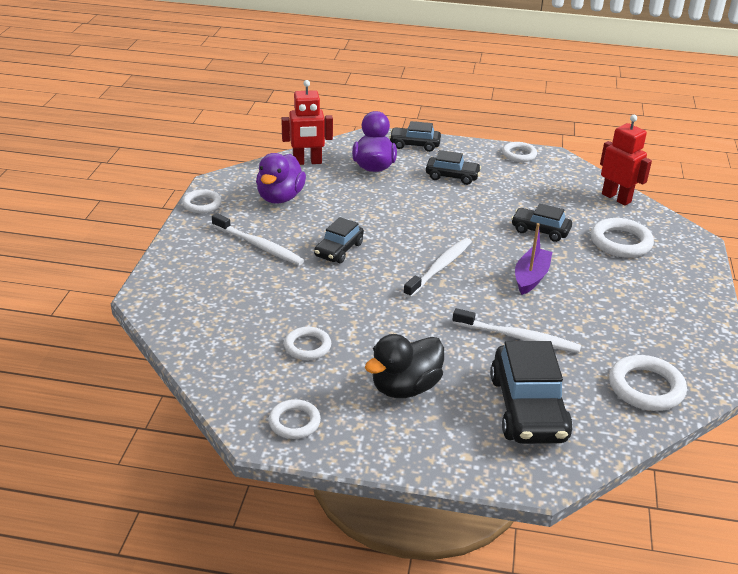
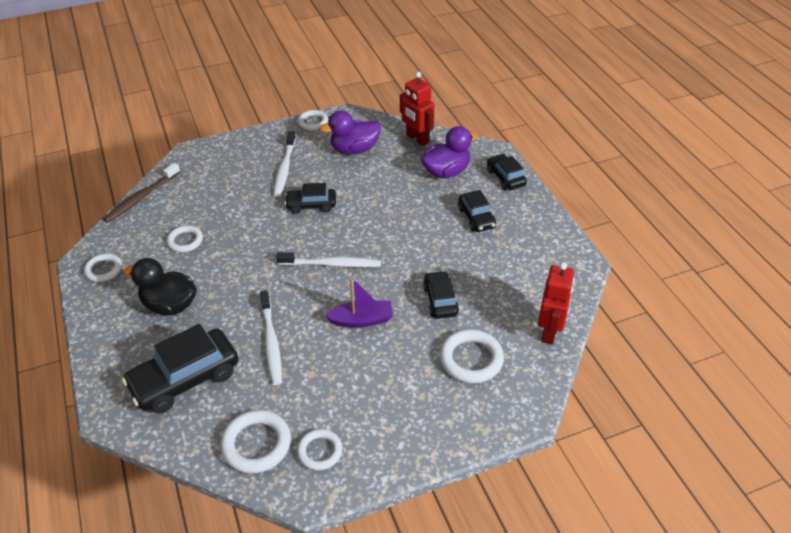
camera: 60 degrees right, 10 degrees up
(188, 357) = (141, 197): none -> brown toothbrush
(519, 154) = (559, 241): white ring -> white ring (320, 451)

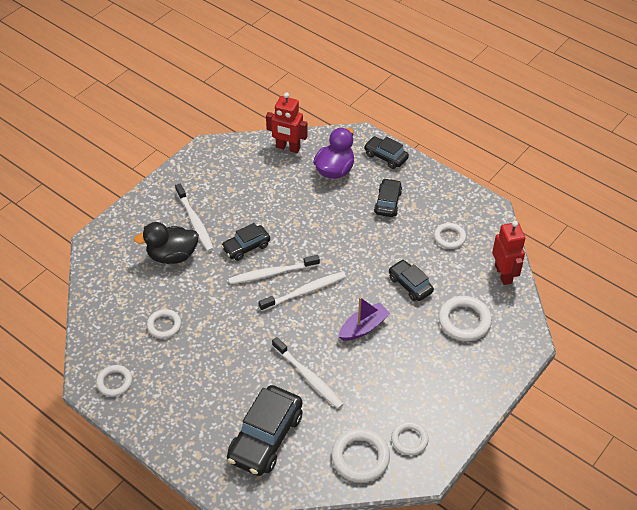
camera: 30 degrees left, 5 degrees up
(141, 197) = (87, 303): brown toothbrush -> none
(170, 305) = (200, 385): black duck -> black duck (172, 255)
(313, 122) = (183, 166): white ring -> white ring (449, 237)
(314, 236) = (271, 273): none -> white toothbrush
(354, 149) = (242, 179): purple duck -> none
(476, 218) = (388, 202): black car -> black car turned 120 degrees counterclockwise

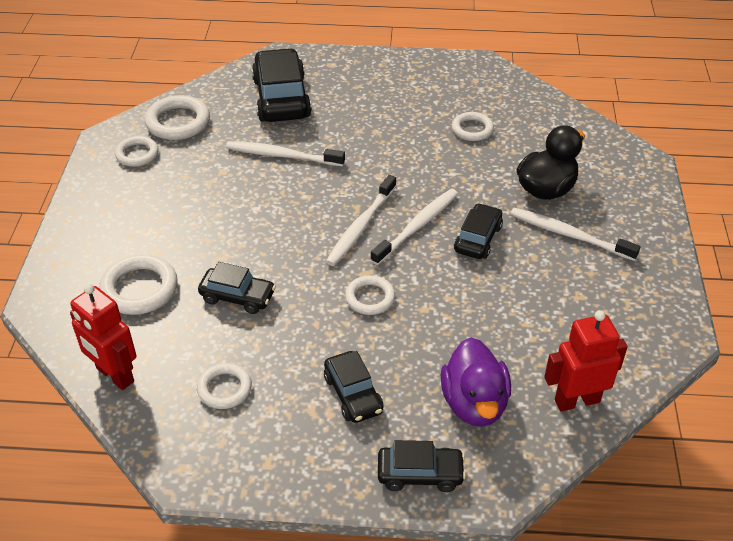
camera: 145 degrees right, 5 degrees down
(114, 382) = (461, 73): white ring -> white ring (370, 298)
(363, 327) = (260, 224): purple boat -> none

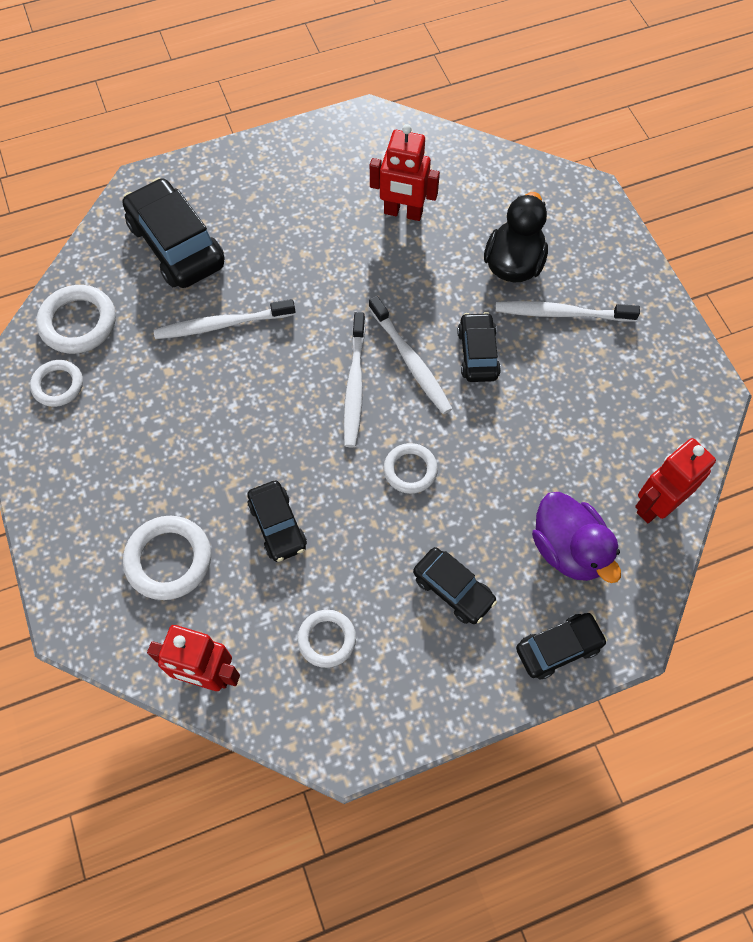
camera: 25 degrees left, 20 degrees up
(237, 297) = (277, 525): black car -> black car turned 75 degrees clockwise
(417, 226) = (411, 361): white toothbrush -> white toothbrush turned 135 degrees clockwise
(472, 129) = (403, 213): white ring -> red robot

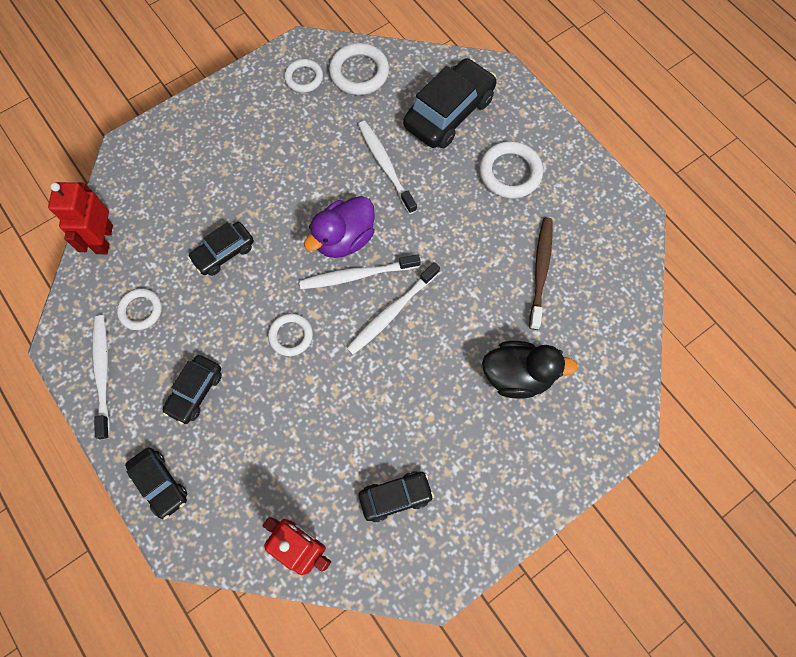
camera: 75 degrees right, 5 degrees up
(169, 560) = (183, 190): white ring -> white ring (510, 173)
(403, 213) = (540, 270): red robot -> brown toothbrush
(478, 353) = (414, 364): black car -> black car (395, 497)
(561, 313) = (477, 428): white toothbrush -> white toothbrush (103, 373)
(568, 549) = (247, 476): purple duck -> purple duck (344, 239)

